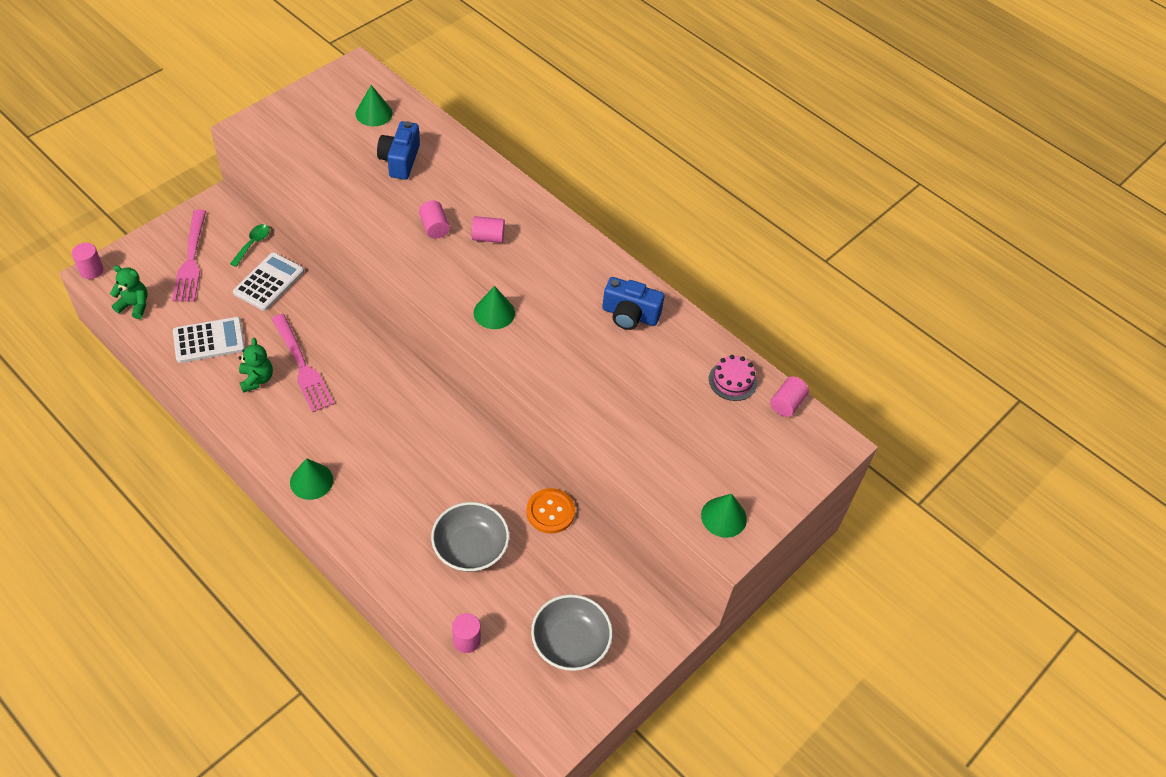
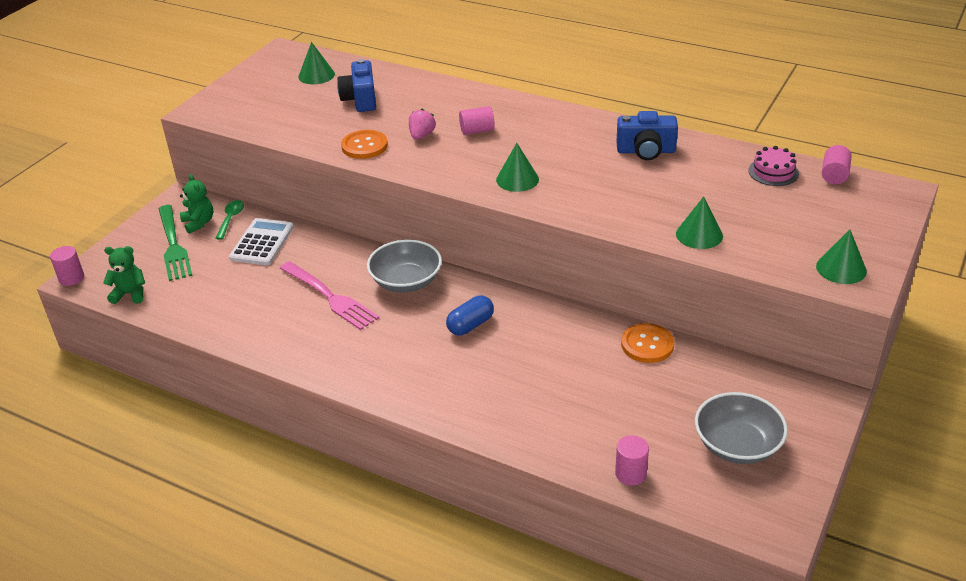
camera: 10 degrees left, 15 degrees down
(191, 260) = (173, 245): pink fork -> green fork
(209, 340) = (222, 301): white calculator -> none
(257, 379) = (288, 319): green teddy bear -> green teddy bear (199, 223)
(311, 481) = (389, 385): green cone -> green cone (699, 235)
(377, 224) = (364, 146): none -> orange button
(408, 438) = (470, 325): none -> blue capsule
(434, 227) = (421, 135): pink cylinder -> pink strawberry
(470, 548) = (586, 395): grey bowl -> grey bowl (406, 281)

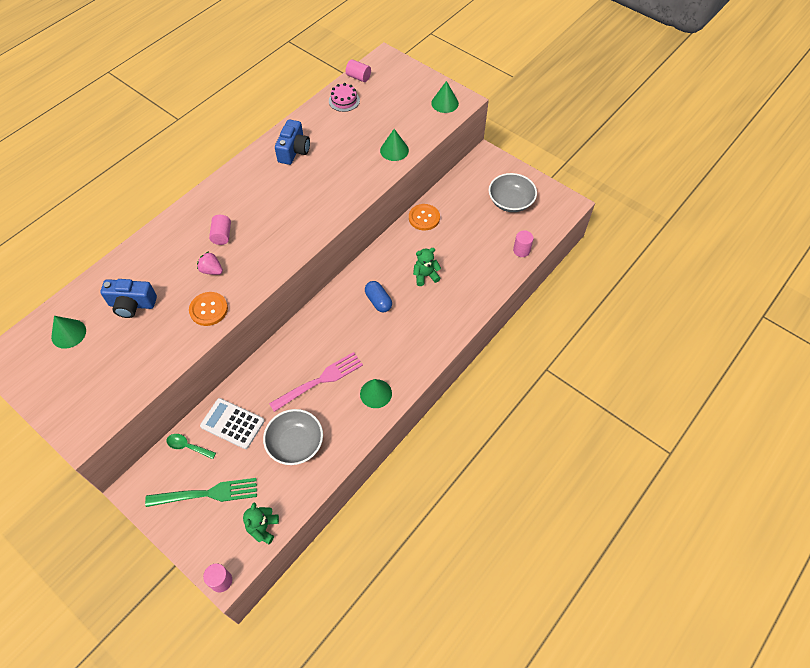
camera: 80 degrees left, 20 degrees up
(199, 223) = (182, 472): green teddy bear -> green teddy bear (425, 276)
(406, 281) = (319, 331): grey bowl -> grey bowl (295, 443)
(517, 179) = (298, 224): green cone -> green cone (376, 393)

